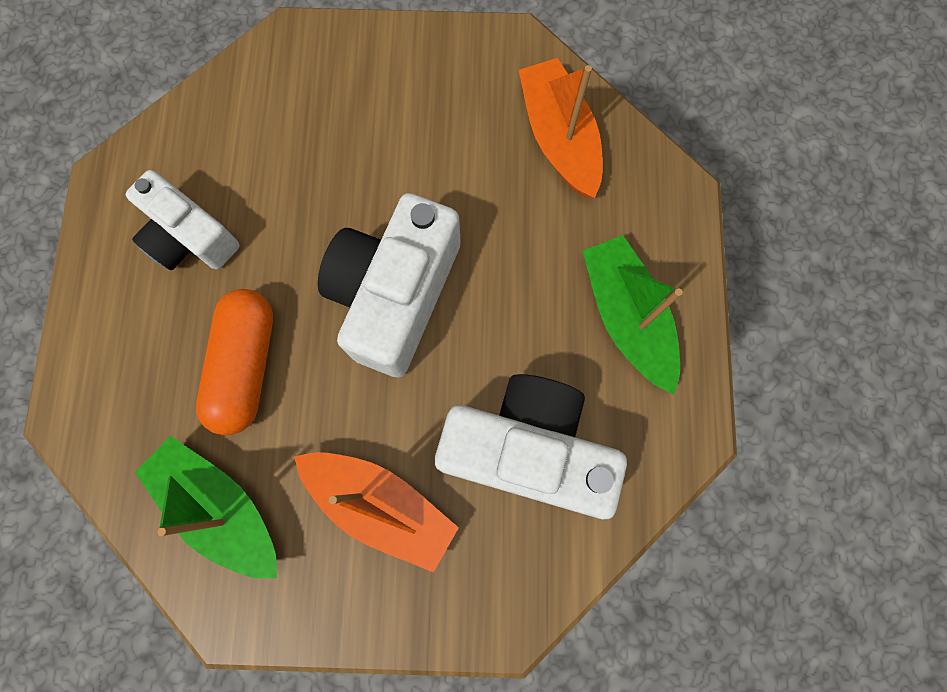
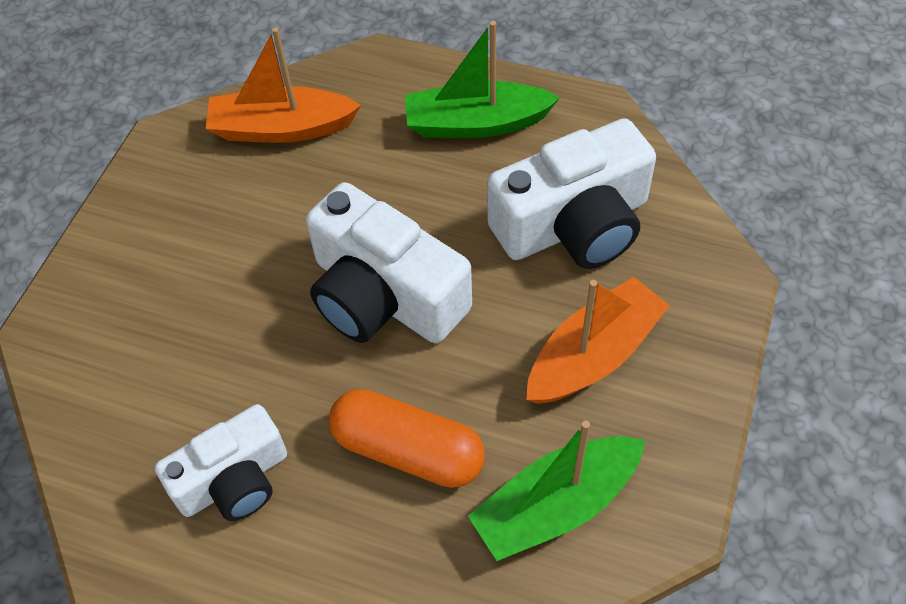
camera: 70 degrees left, 20 degrees down
(527, 449) = (574, 224): white camera -> white camera turned 150 degrees counterclockwise

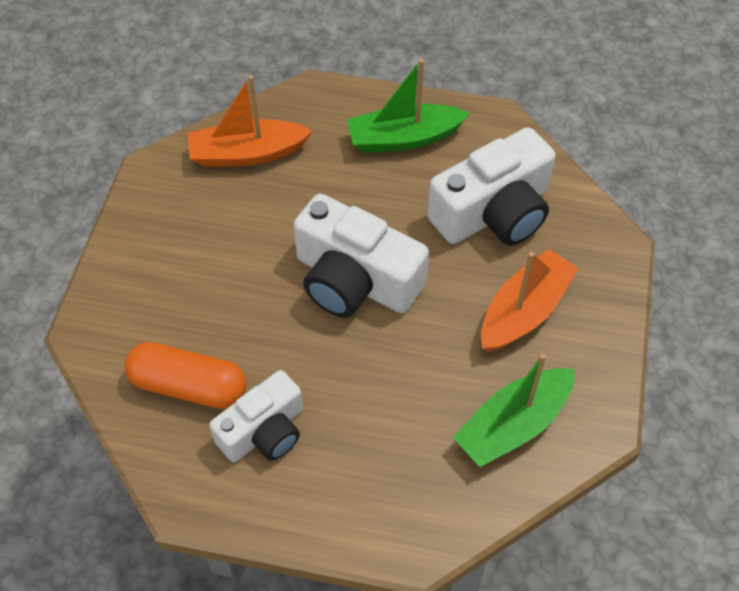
camera: 10 degrees left, 0 degrees up
(408, 450) = (395, 395): orange capsule -> orange capsule (189, 386)

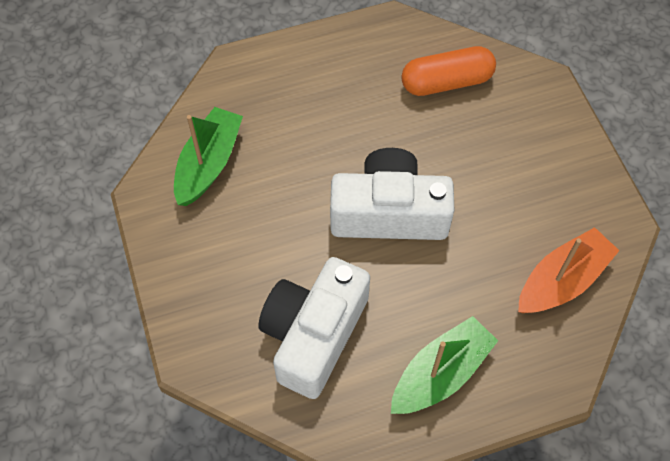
camera: 150 degrees right, 5 degrees up
(264, 431) = (375, 79): white camera -> none
(524, 311) = (242, 254): orange boat -> none

